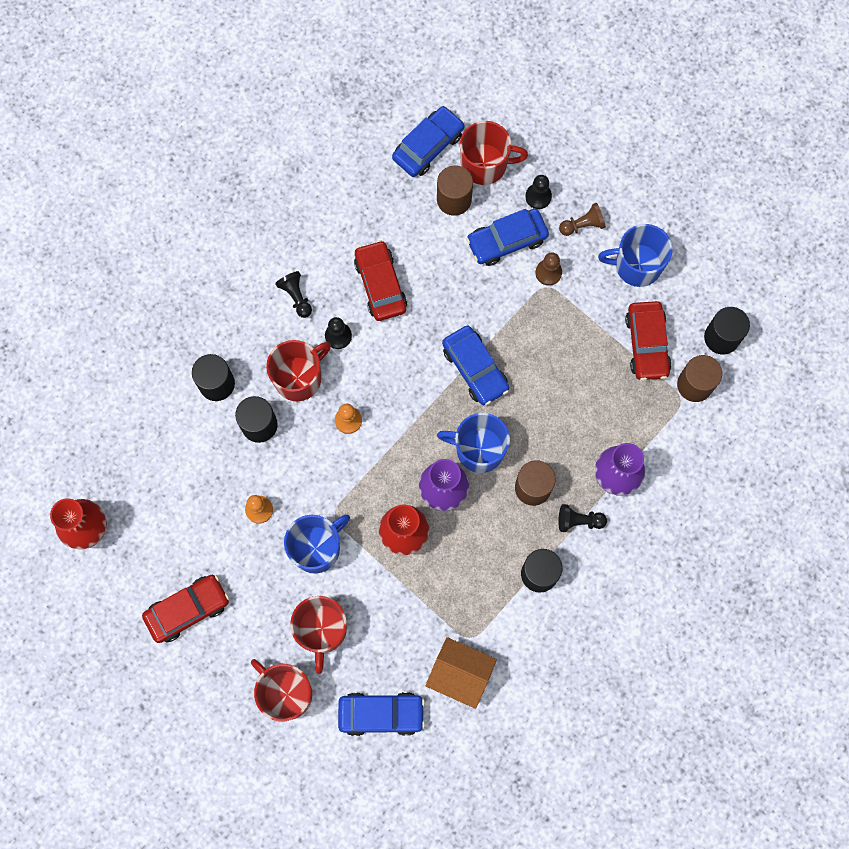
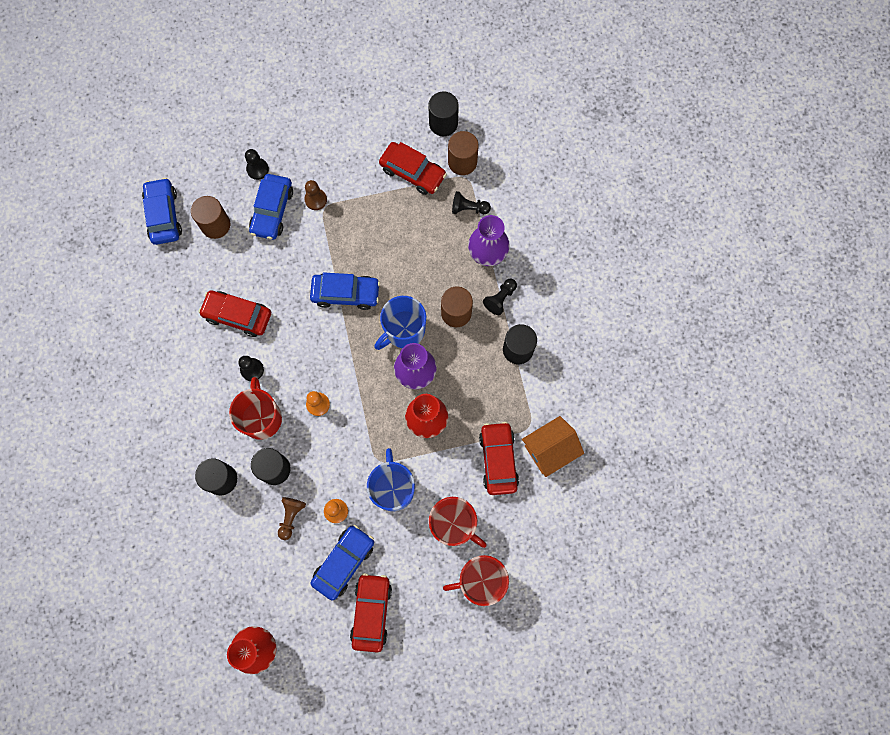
camera: 55 degrees left, 0 degrees up
(296, 297) = (201, 379): black pawn -> black pawn (468, 208)
(381, 714) = (540, 523): blue car -> blue car (343, 562)
(414, 630) = (498, 460): none -> red car
(485, 164) = (207, 187): red mug -> none
(583, 225) = (300, 155): brown pawn -> brown pawn (291, 517)
(636, 265) = (354, 141): blue mug -> none

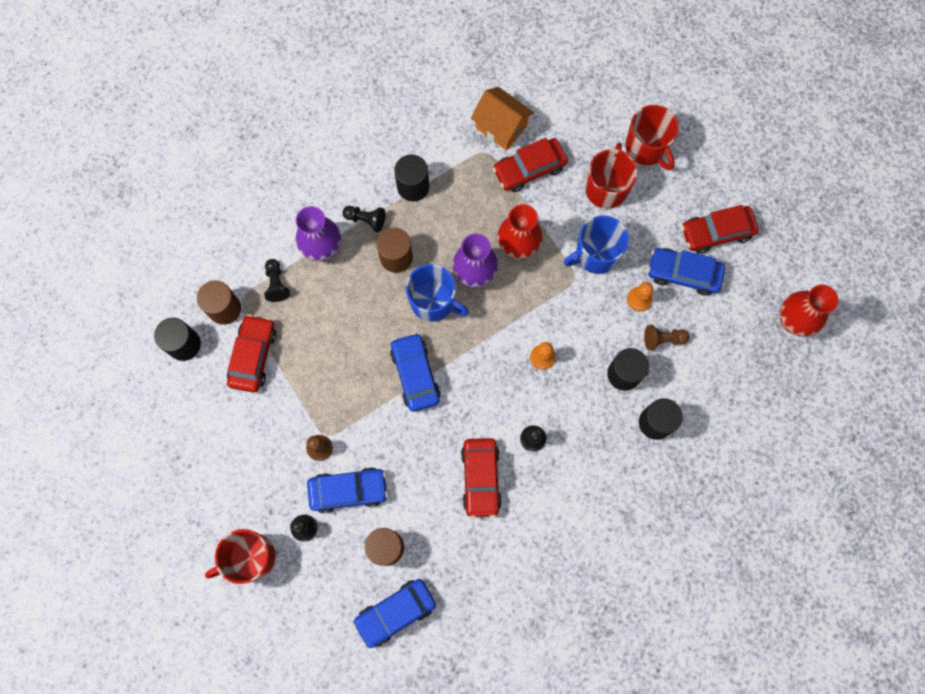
camera: 110 degrees left, 0 degrees up
(261, 418) = (578, 408): red mug -> red mug (251, 557)

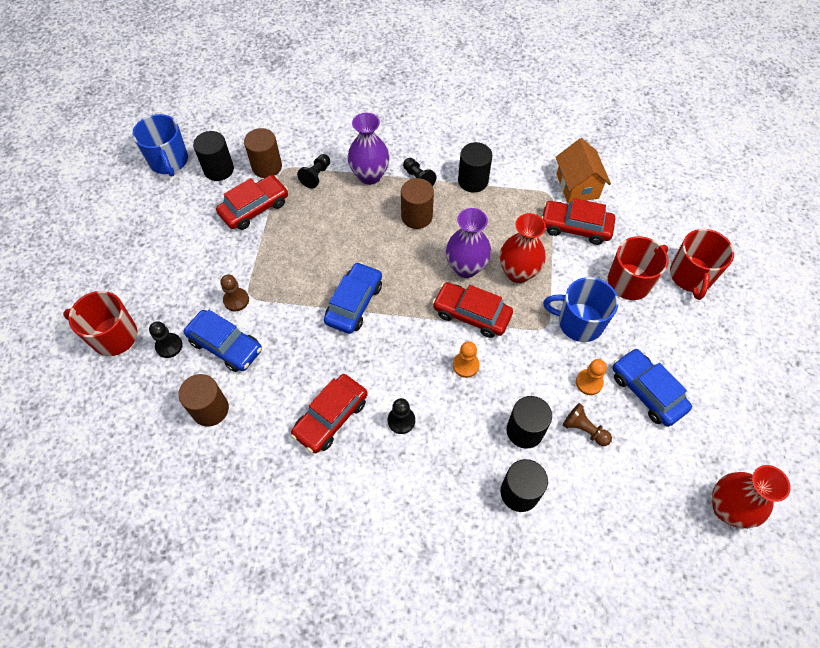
camera: 40 degrees right, 15 degrees down
(395, 612) = (167, 465): blue car -> none
(433, 301) = (416, 264): blue mug -> blue mug (169, 161)
(716, 232) = (706, 381): red car -> red car (471, 314)

